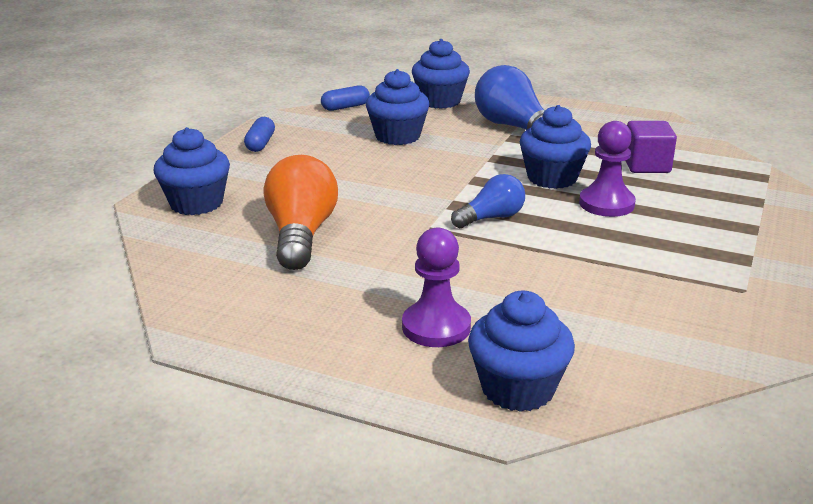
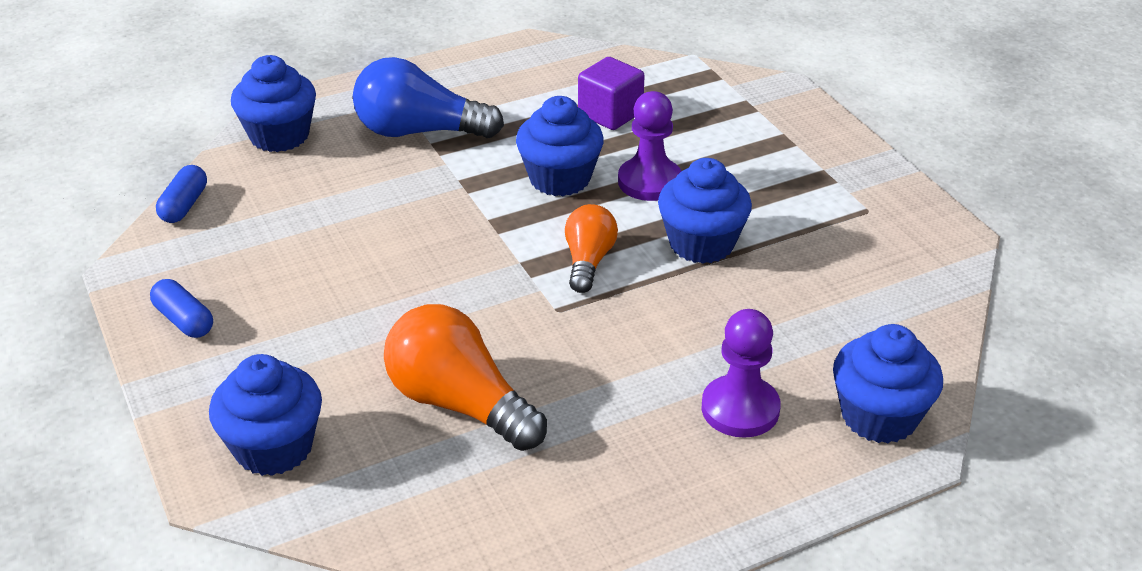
camera: 50 degrees left, 10 degrees up
(397, 136) = (323, 214): blue cupcake -> blue cupcake (701, 243)
(491, 218) = (588, 261): blue light bulb -> orange light bulb

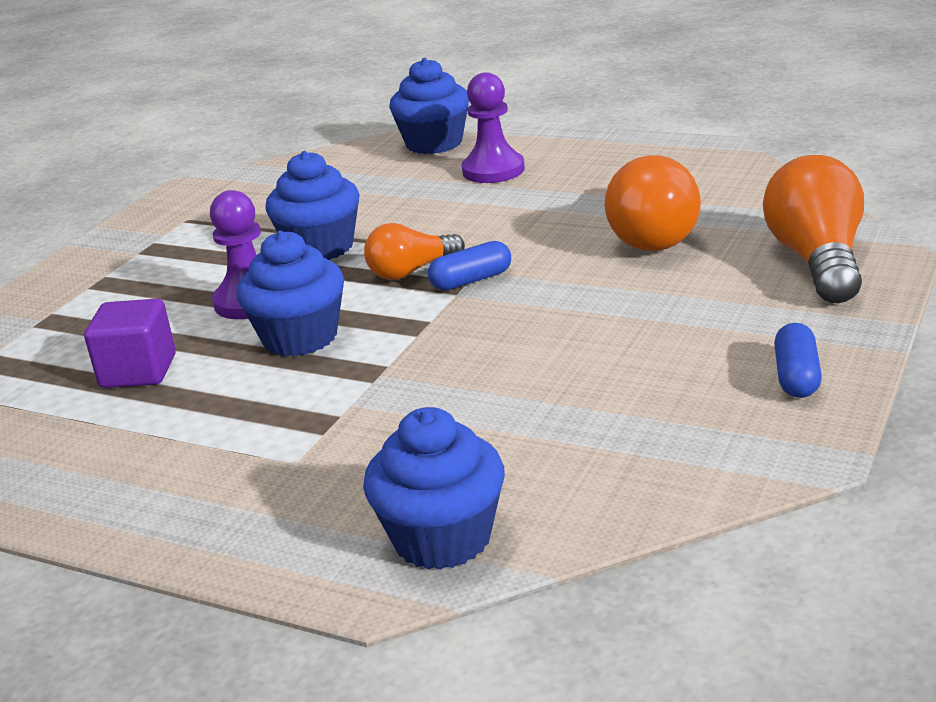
camera: 125 degrees left, 10 degrees down
(184, 205) = (666, 502): blue capsule -> blue capsule (471, 280)
(274, 447) = (817, 261): blue cupcake -> orange light bulb
(419, 131) = (308, 452): blue light bulb -> none

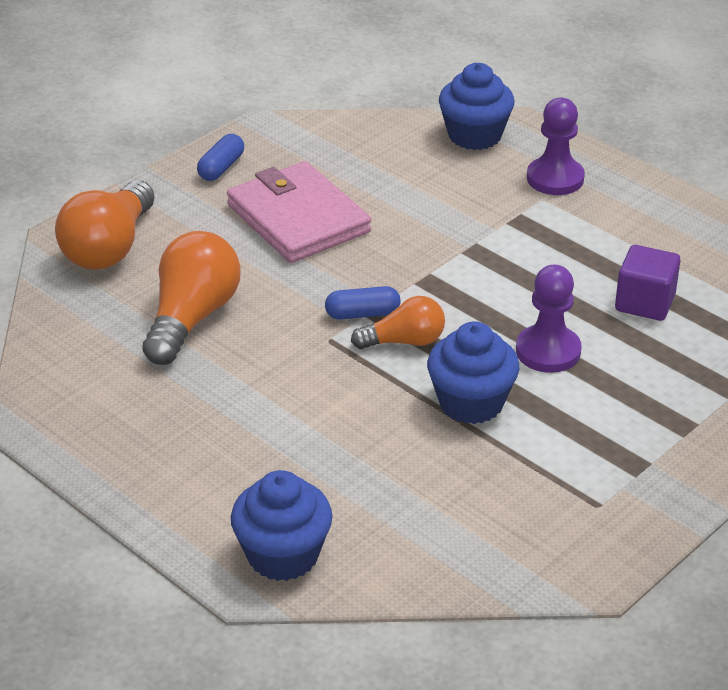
camera: 165 degrees left, 10 degrees up
(300, 338) = (516, 297): blue cupcake -> none
(493, 170) = (254, 468): purple pawn -> purple pawn (555, 178)
(626, 346) = (298, 218): none -> pink wallet

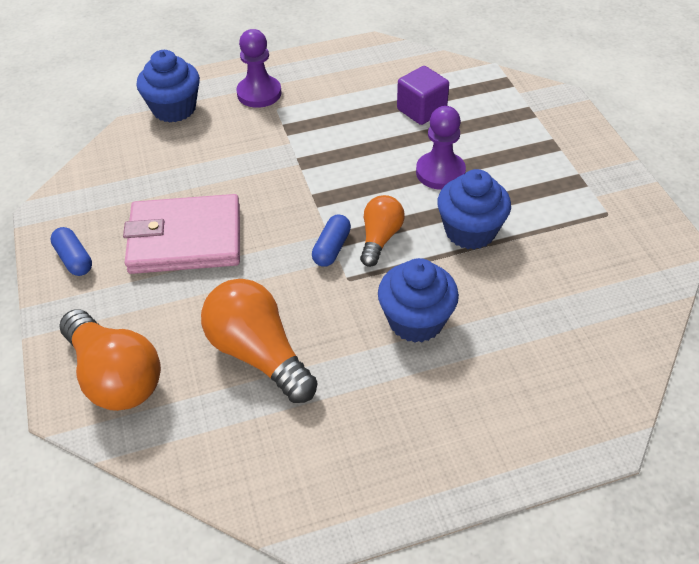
camera: 60 degrees left, 10 degrees up
(283, 555) = (582, 404): blue cupcake -> blue cupcake (416, 321)

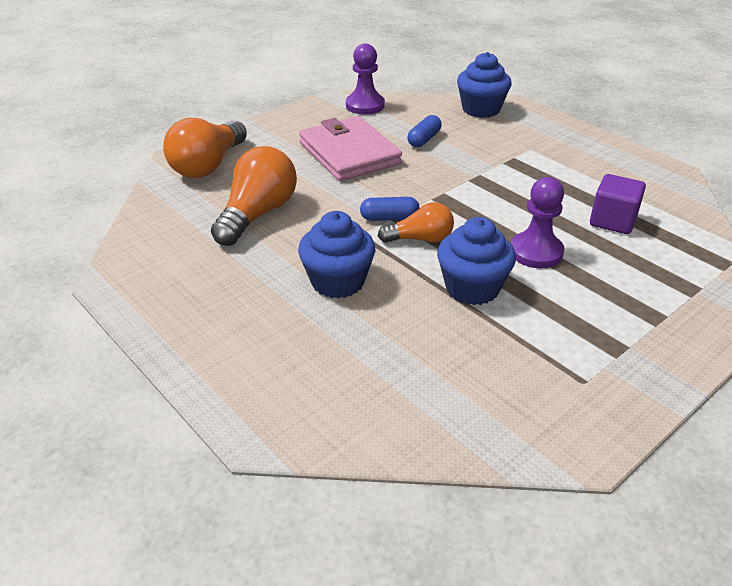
camera: 65 degrees right, 10 degrees down
(74, 259) = (300, 121): blue capsule -> blue capsule (424, 139)
(259, 93) = (539, 137): purple pawn -> purple pawn (365, 105)

